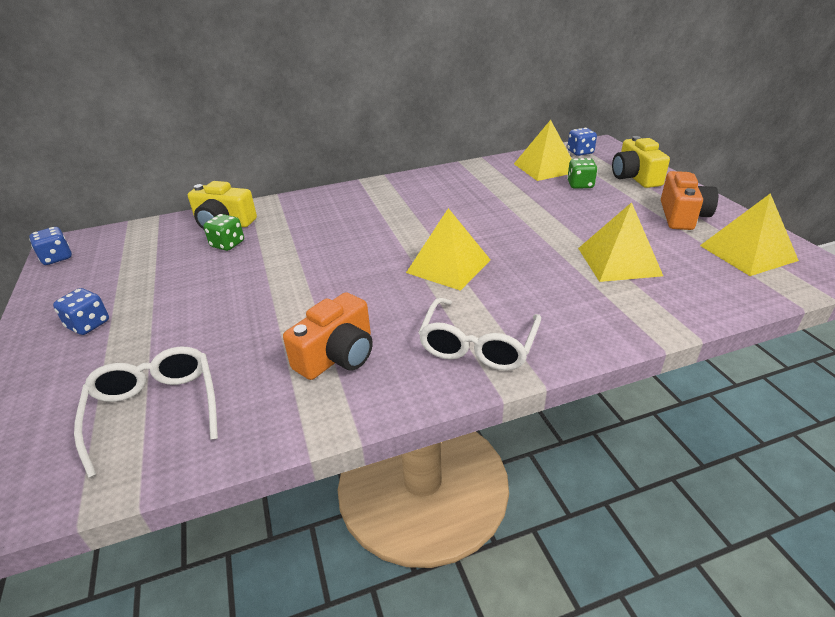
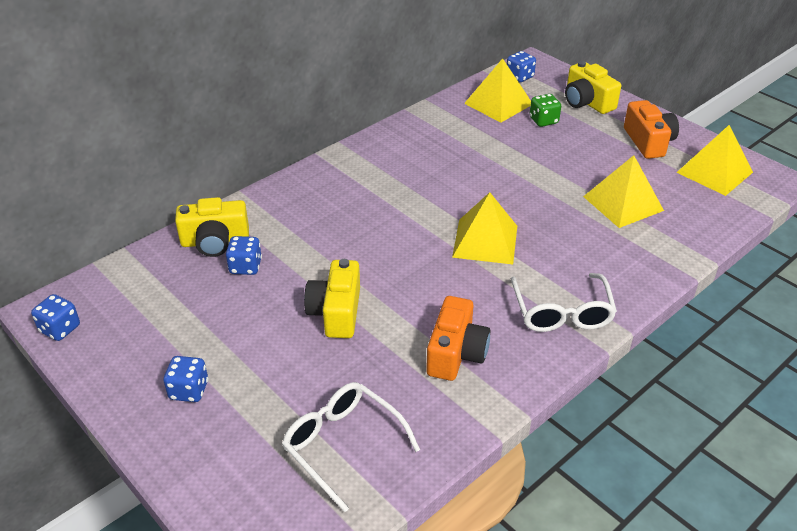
camera: 25 degrees left, 5 degrees up
(227, 244) = (245, 267): green dice -> blue dice
(263, 293) = (336, 312): none -> yellow camera

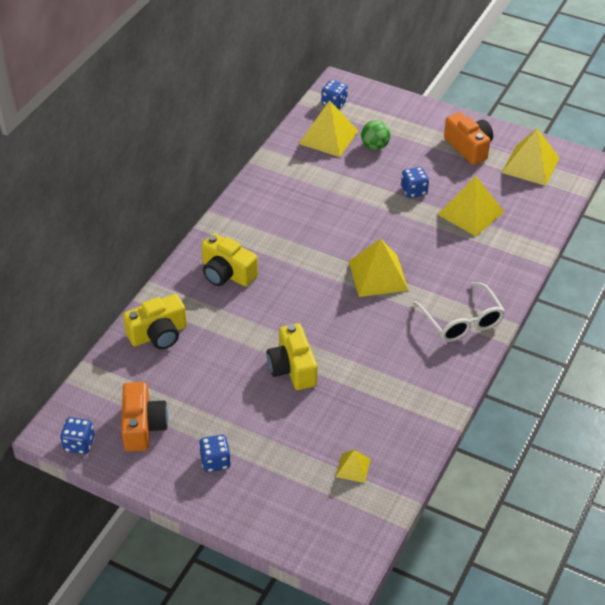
camera: 20 degrees left, 5 degrees up
(245, 267) = (198, 350): blue dice -> blue dice (414, 191)
(343, 446) = (353, 468): white glasses -> yellow pyramid
(456, 353) = (399, 375): orange camera -> orange camera (143, 426)
(543, 121) = (375, 146): green dice -> green ball
(587, 102) = (403, 117): yellow camera -> yellow camera (227, 273)

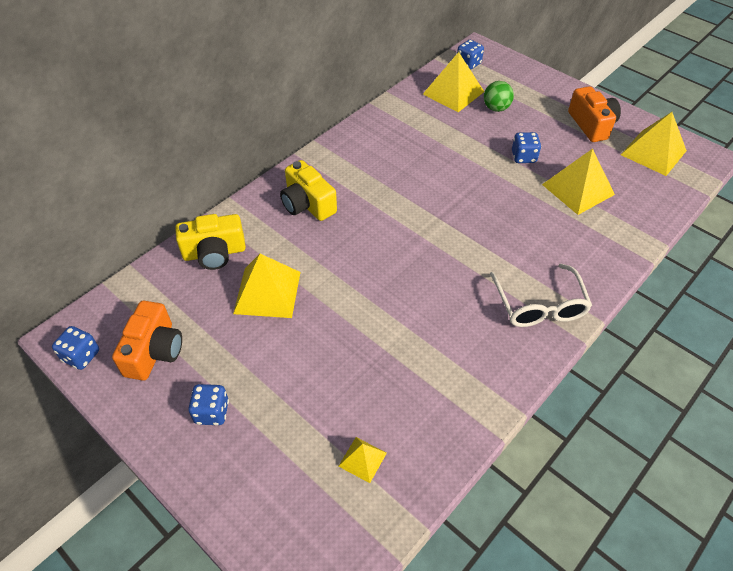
camera: 15 degrees right, 5 degrees up
(292, 368) = (336, 320): yellow camera -> none
(378, 275) = (461, 236): yellow pyramid -> yellow pyramid (267, 292)

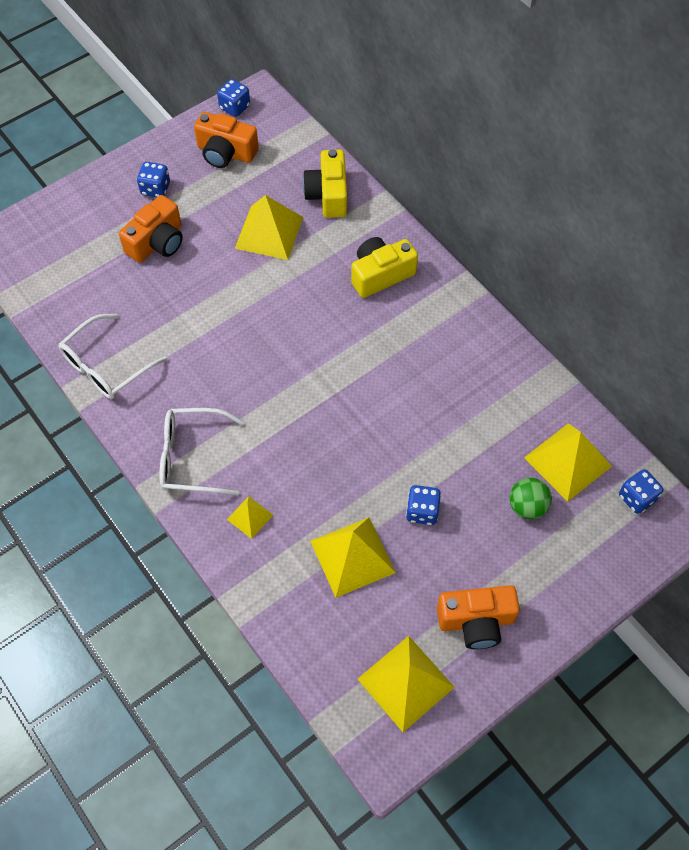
camera: 100 degrees right, 10 degrees up
(292, 392) = (157, 242): none -> orange camera
(362, 459) = (81, 282): yellow pyramid -> yellow pyramid (250, 517)
(465, 402) = (107, 365): none -> white glasses

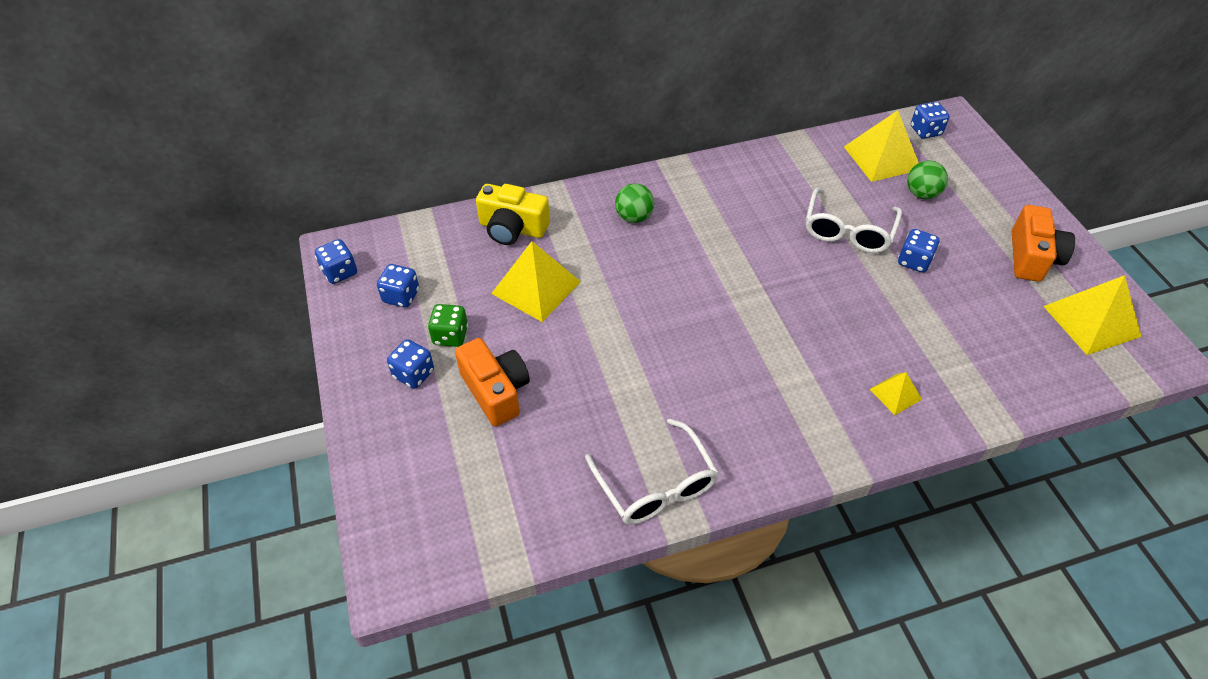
camera: 70 degrees left, 10 degrees down
(193, 457) = (809, 427): white glasses -> white glasses (848, 230)
(199, 196) = (450, 336): none -> green dice
(225, 152) = (401, 296): orange camera -> blue dice
(352, 556) = (955, 324): yellow pyramid -> none
(380, 274) = (634, 217): yellow camera -> green ball

